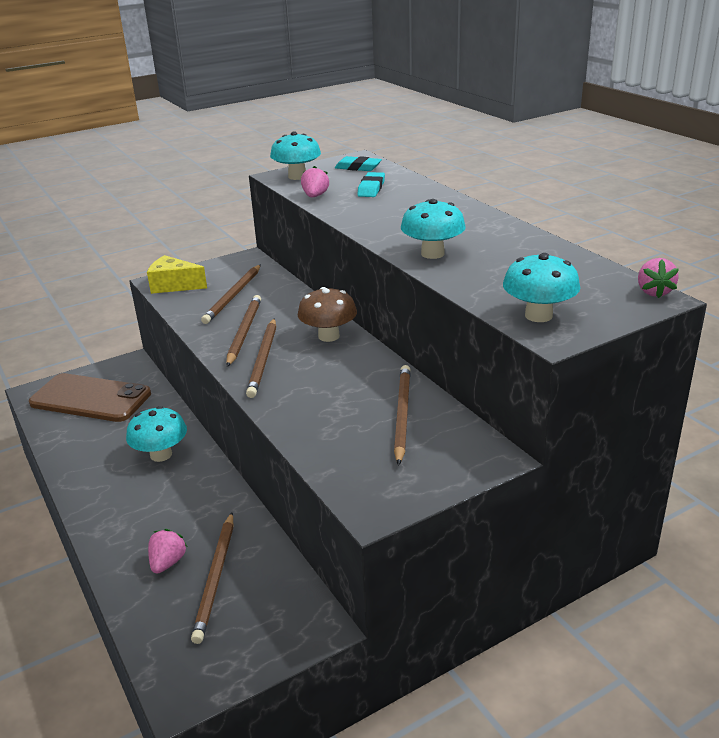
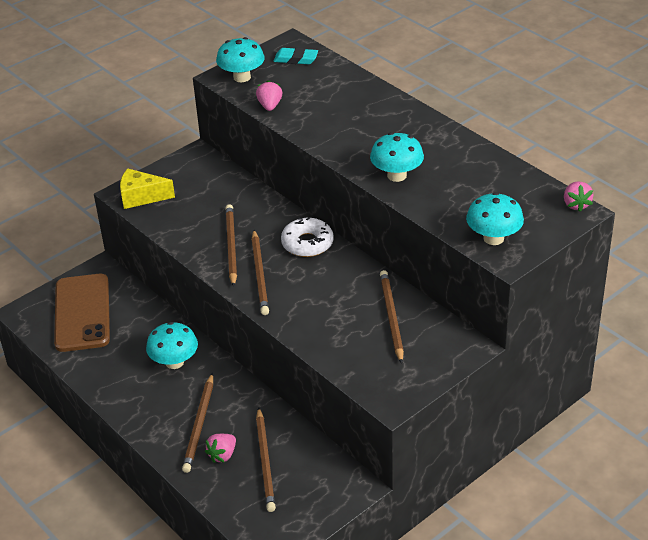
camera: 10 degrees left, 10 degrees up
(90, 399) = (82, 313): brown phone -> brown phone turned 75 degrees clockwise
(168, 562) = (222, 455): pink strawberry -> pink strawberry turned 150 degrees counterclockwise
(233, 296) = (204, 204): brown pencil -> brown pencil (199, 425)
(329, 336) = (307, 243): brown mushroom -> white donut
(371, 188) = (318, 91): turquoise eraser -> none

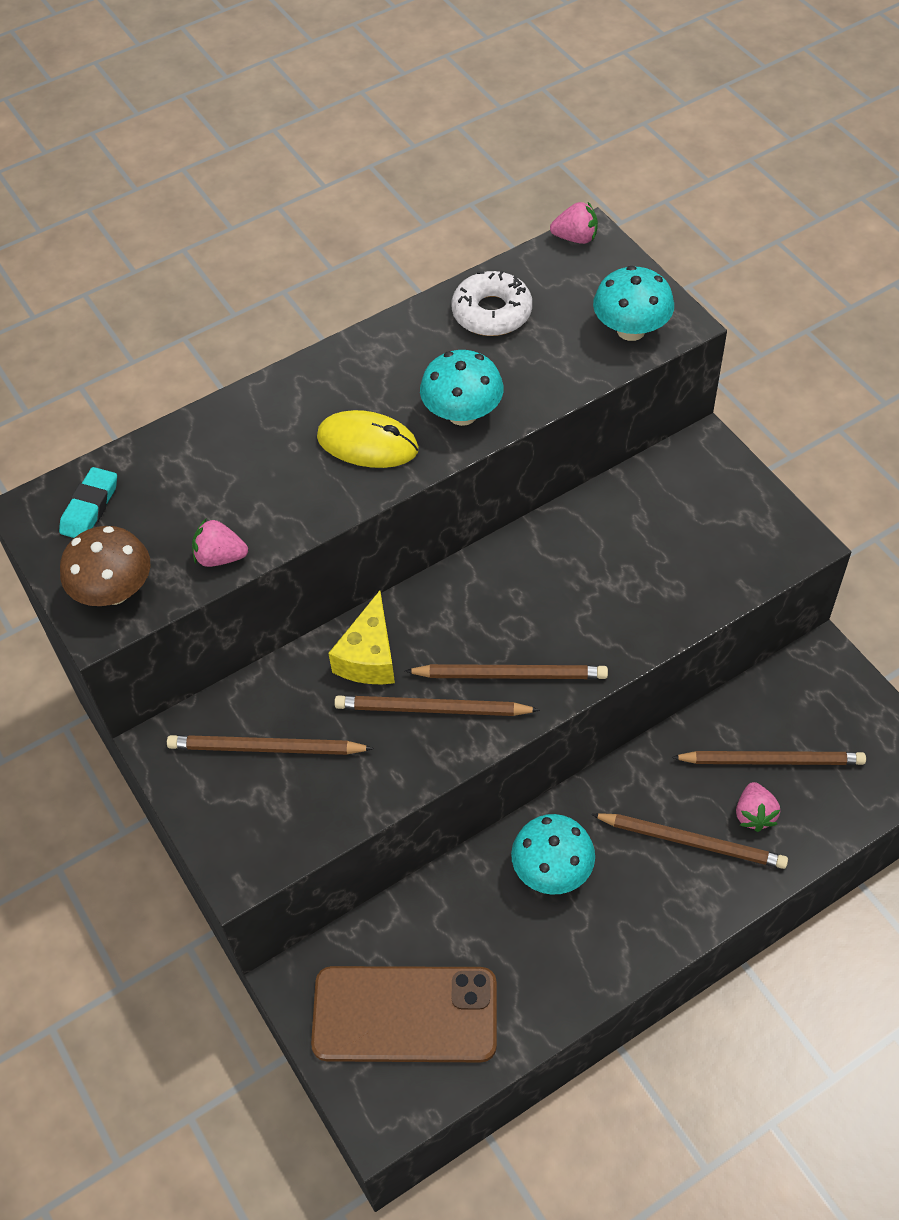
camera: 80 degrees left, 15 degrees up
(141, 197) = (260, 841): yellow cheese -> yellow cheese (369, 656)
(222, 455) = (754, 814): pink strawberry -> pink strawberry turned 45 degrees clockwise
(242, 77) = (114, 591): turquoise mushroom -> brown mushroom
(307, 243) = (449, 605): white donut -> white donut (492, 312)
(363, 143) = (367, 443): none -> yellow mouse
(391, 317) = (635, 522): brown pencil -> brown pencil (266, 748)

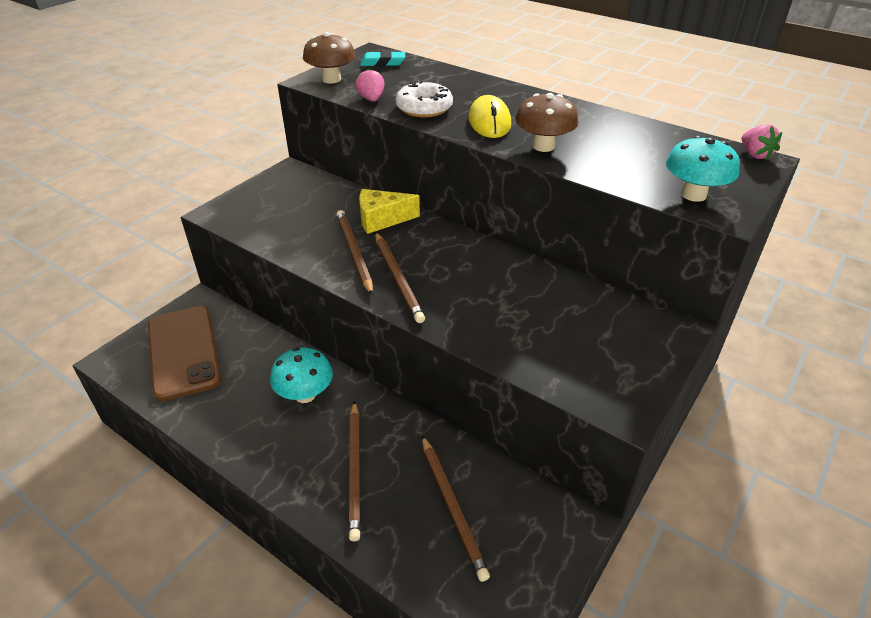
camera: 65 degrees right, 15 degrees down
(266, 748) = (300, 201): brown pencil -> none
(462, 414) = (543, 146): turquoise mushroom -> brown mushroom
(492, 312) = (643, 138): white donut -> white donut (424, 108)
(754, 814) = (395, 507): pink strawberry -> none

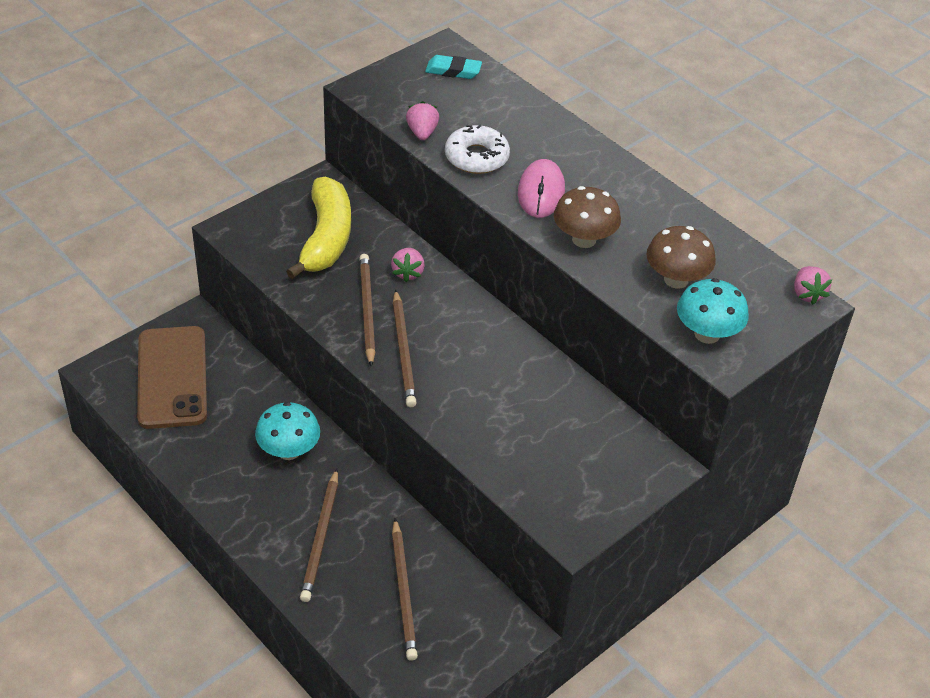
camera: 10 degrees right, 5 degrees up
(303, 207) = (326, 238): none -> yellow banana
(331, 79) = (386, 91): brown mushroom -> brown mushroom (676, 279)
(381, 220) = (408, 273): yellow cheese -> pink strawberry
(489, 121) = (541, 192): yellow mouse -> pink mouse

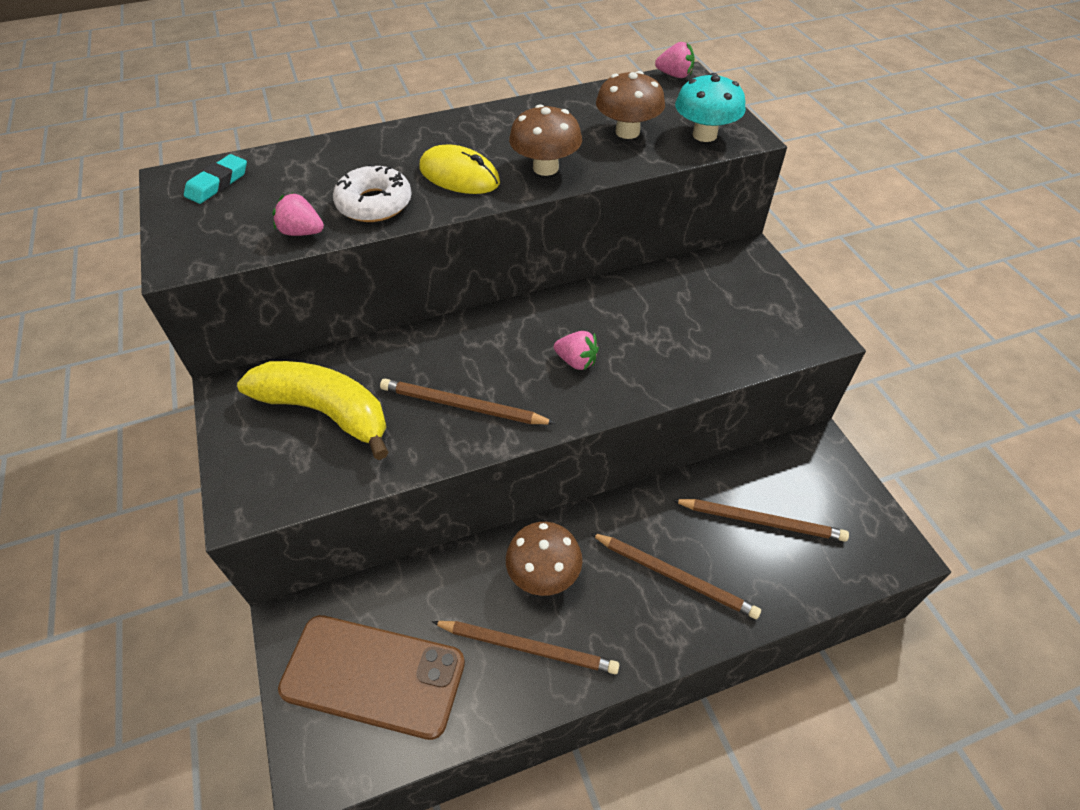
camera: 65 degrees left, 5 degrees up
(289, 451) = (544, 574): turquoise mushroom -> brown mushroom
(403, 351) = (539, 391): brown pencil -> brown pencil (527, 647)
(408, 273) = (425, 356): pink strawberry -> pink strawberry (576, 361)
(541, 192) = (459, 175): pink mouse -> yellow mouse

